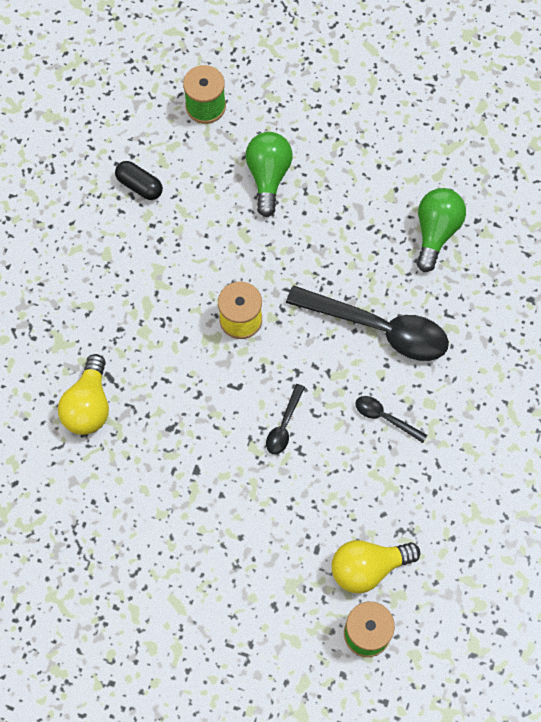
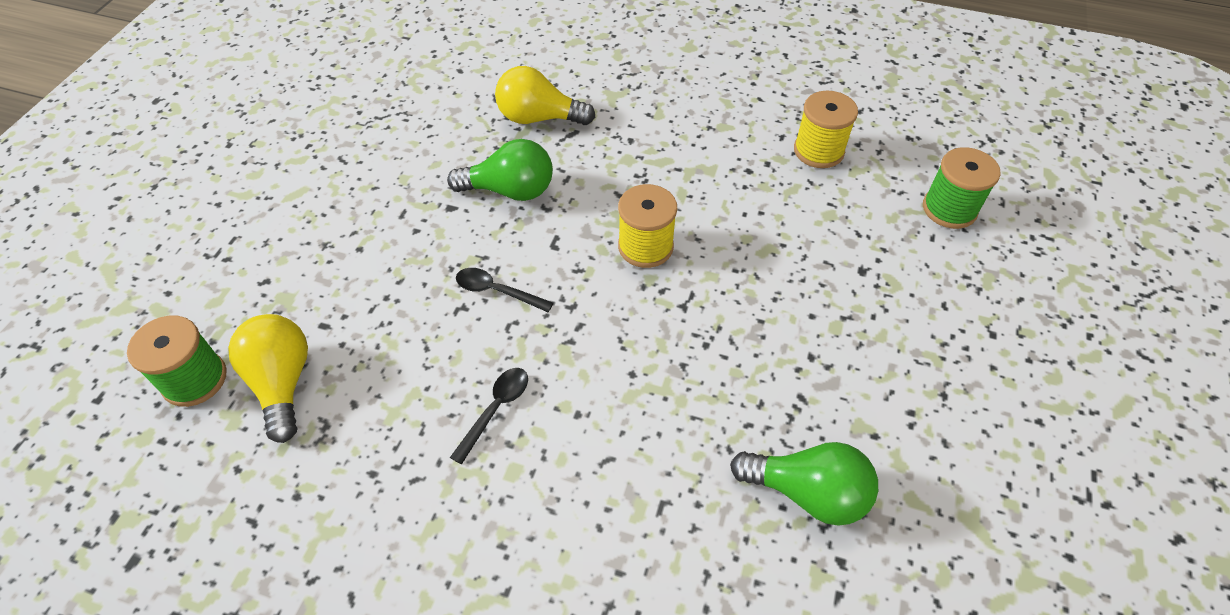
camera: 90 degrees right, 15 degrees down
(139, 186) = (818, 151): black capsule -> yellow spool
(268, 177) = (859, 275): green light bulb -> green light bulb (510, 190)
(378, 328) = (636, 404): black spoon -> none

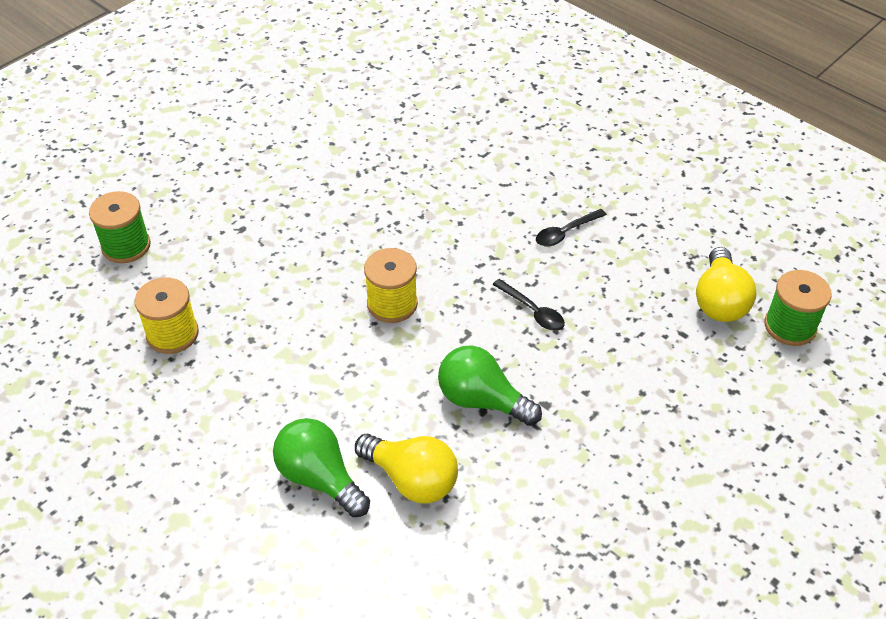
camera: 155 degrees left, 5 degrees down
(807, 492) = (395, 133): green light bulb -> green light bulb (320, 478)

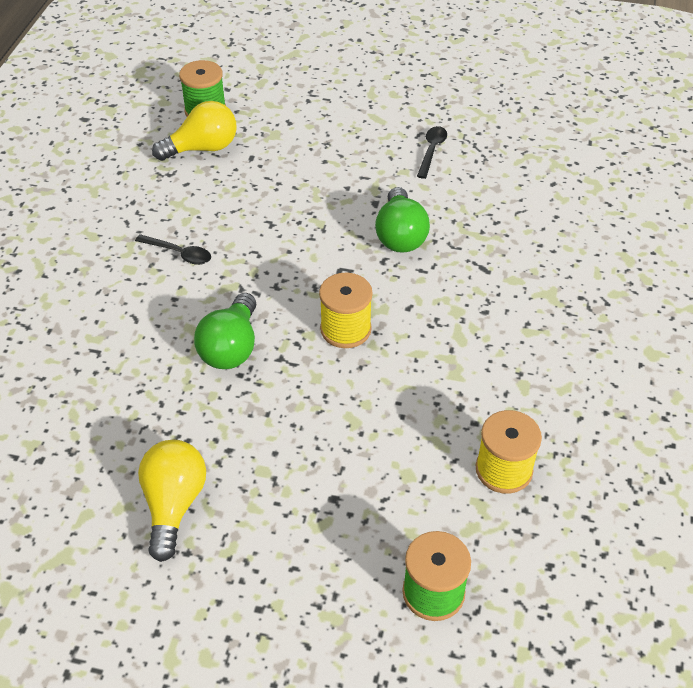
camera: 120 degrees left, 0 degrees up
(320, 478) = (544, 292): green light bulb -> green light bulb (231, 347)
(411, 479) = (499, 244): yellow light bulb -> yellow light bulb (174, 504)
(533, 311) = (288, 241): black spoon -> black spoon (431, 151)

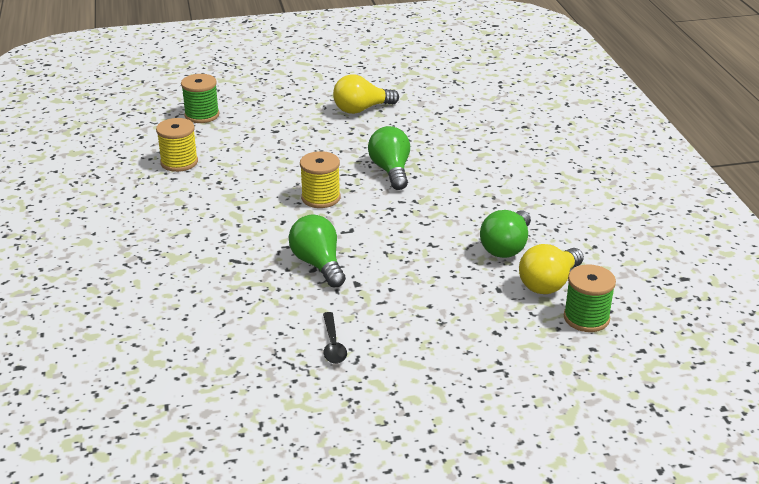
camera: 155 degrees right, 15 degrees down
(174, 504) = (361, 109): yellow light bulb -> yellow light bulb turned 90 degrees clockwise
(179, 253) = (480, 207): black spoon -> none
(202, 196) = (506, 247): none -> green light bulb

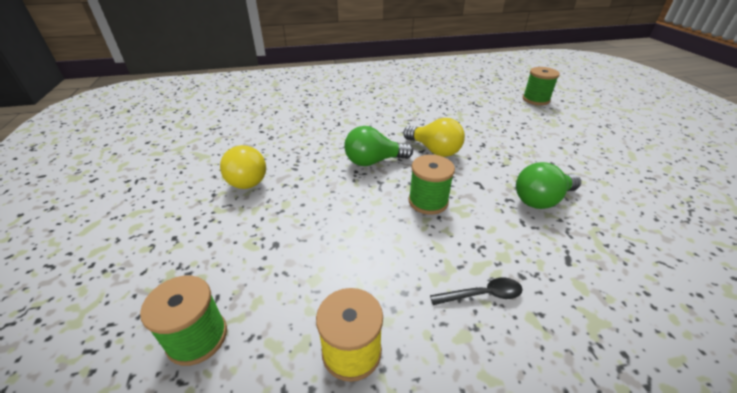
camera: 90 degrees left, 5 degrees up
(321, 198) = (428, 201): yellow spool -> green spool
(333, 344) = (645, 189): black spoon -> black spoon (482, 295)
(506, 247) = (474, 118): green light bulb -> none
(549, 283) = (508, 107): yellow light bulb -> yellow light bulb (434, 150)

